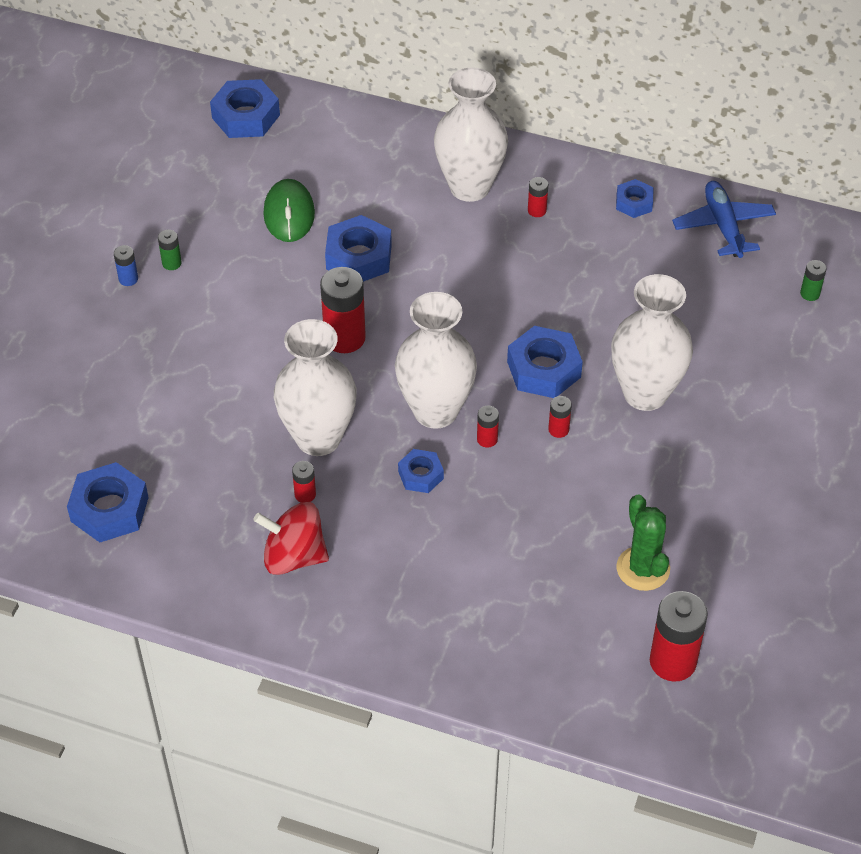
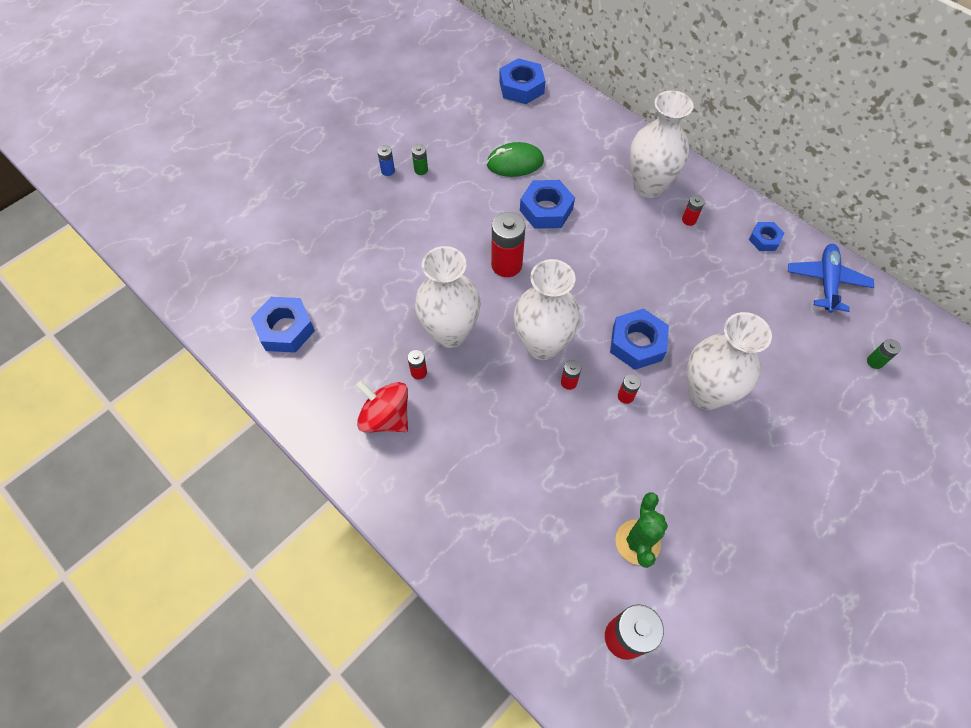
camera: 25 degrees right, 10 degrees up
(289, 214) = (515, 163): green mouse -> green mouse turned 60 degrees clockwise
(420, 475) = (507, 391): blue nut -> none

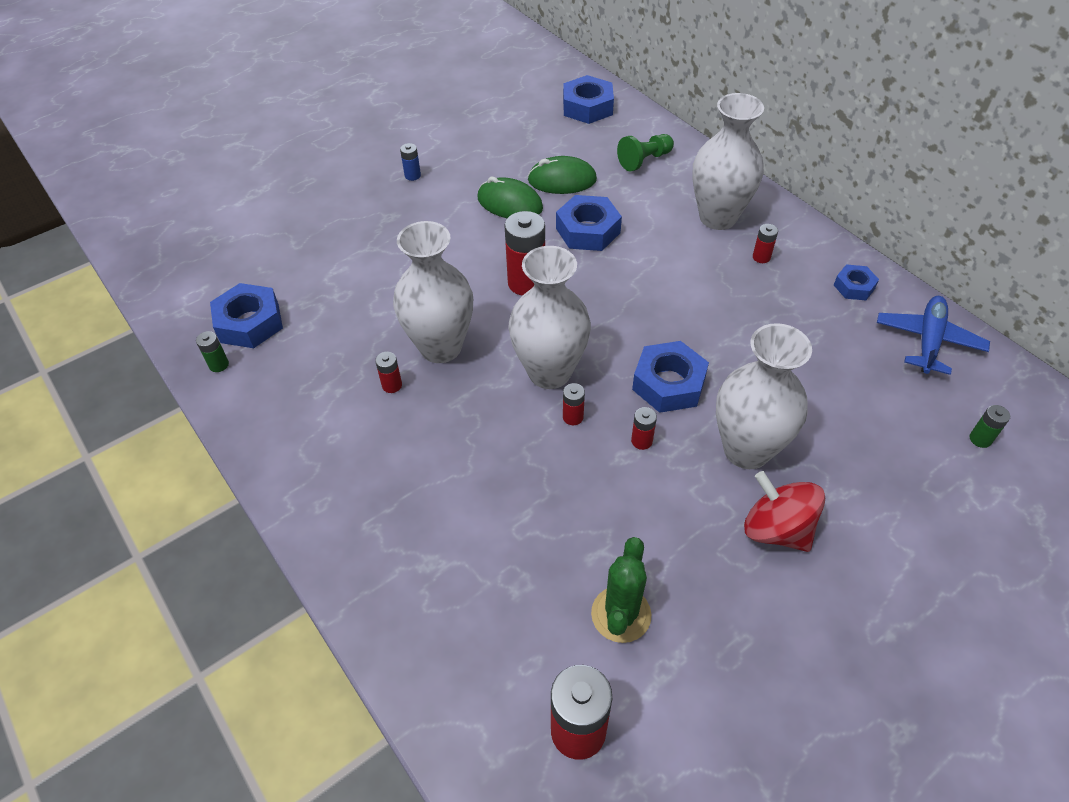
camera: 10 degrees right, 10 degrees down
(386, 417) = (339, 429): red spinning top -> red spinning top (776, 529)
(421, 170) = (450, 178): green battery -> green battery (219, 365)
(476, 190) = (509, 203): none -> green mouse
(579, 136) = (644, 160): none -> green pawn

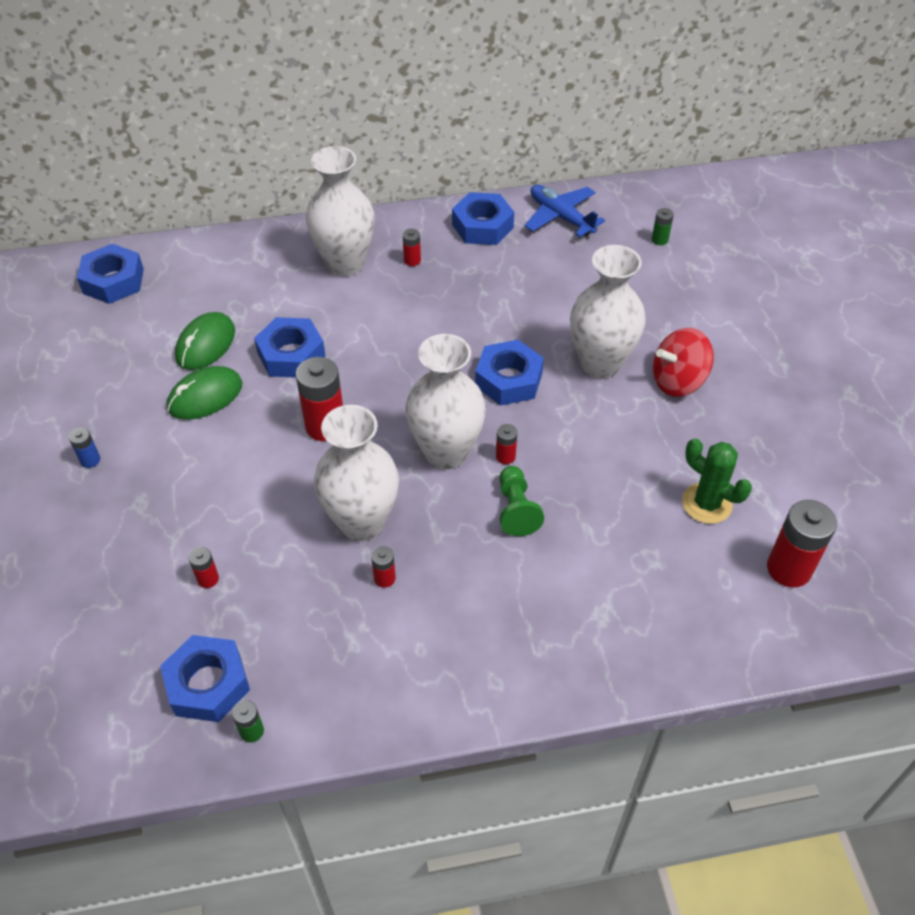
camera: 65 degrees left, 0 degrees up
(641, 441) = (556, 422): red battery -> red battery (208, 579)
(644, 160) = (230, 276): green pawn -> green pawn (516, 509)
(854, 287) = (482, 226): blue nut -> blue nut, size x1.71

